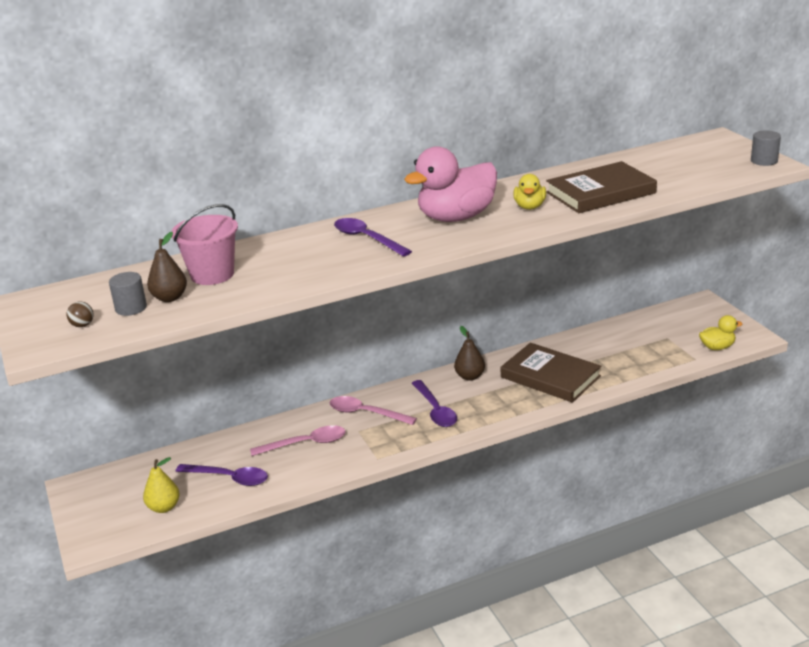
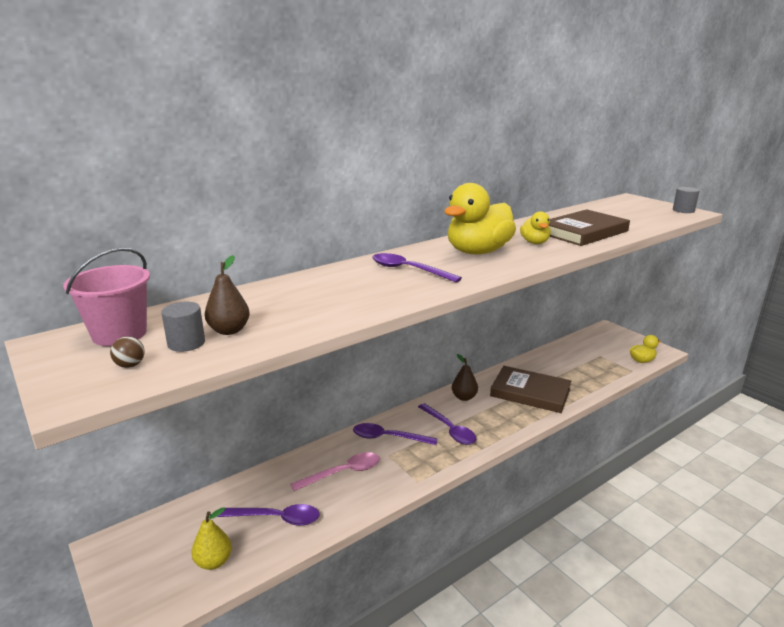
camera: 15 degrees left, 5 degrees down
(212, 274) = (267, 306): pink bucket -> pink bucket (119, 334)
(365, 413) = (388, 437): pink spoon -> purple spoon
(456, 217) = (478, 252): pink duck -> yellow duck

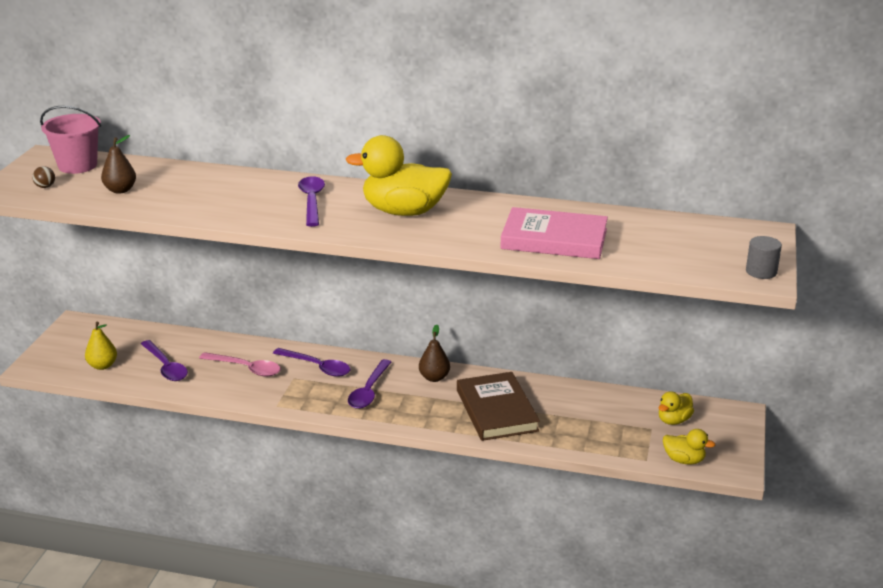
camera: 50 degrees right, 5 degrees up
(186, 343) = (88, 187): grey cylinder -> none
(388, 437) = (317, 367): purple spoon -> purple spoon turned 150 degrees clockwise
(534, 243) = (474, 226): yellow duck -> yellow duck (673, 420)
(583, 232) = (554, 239): brown book -> pink book

